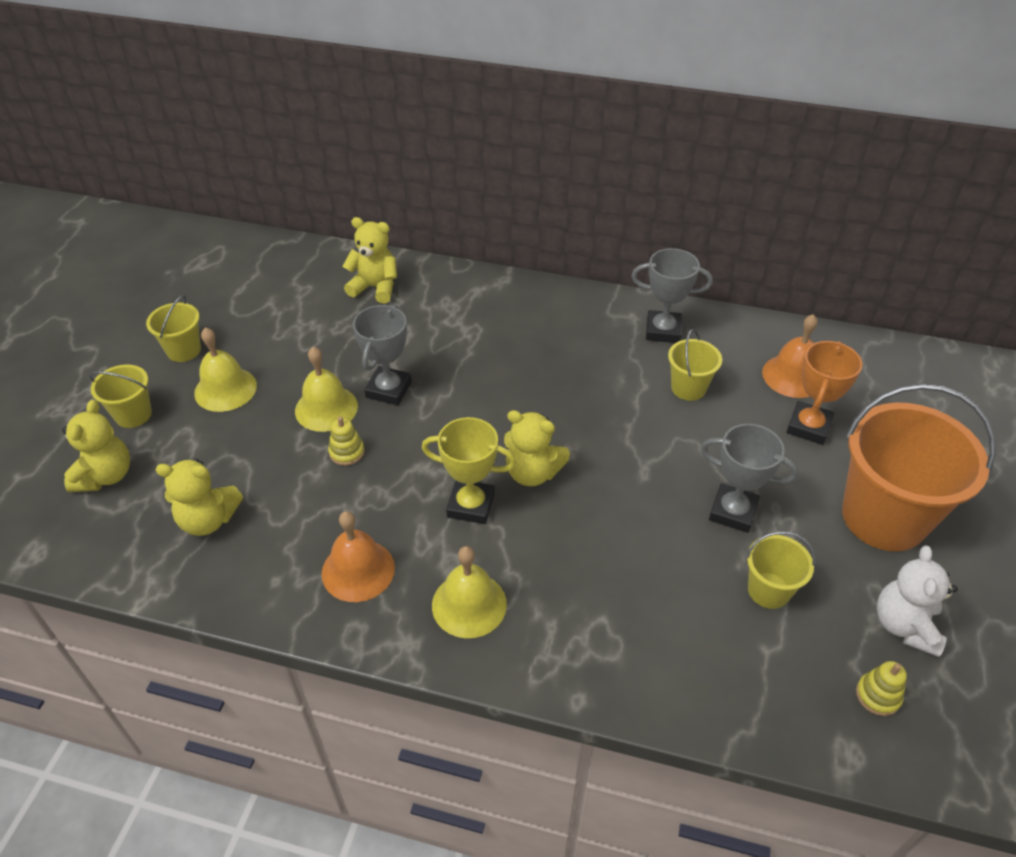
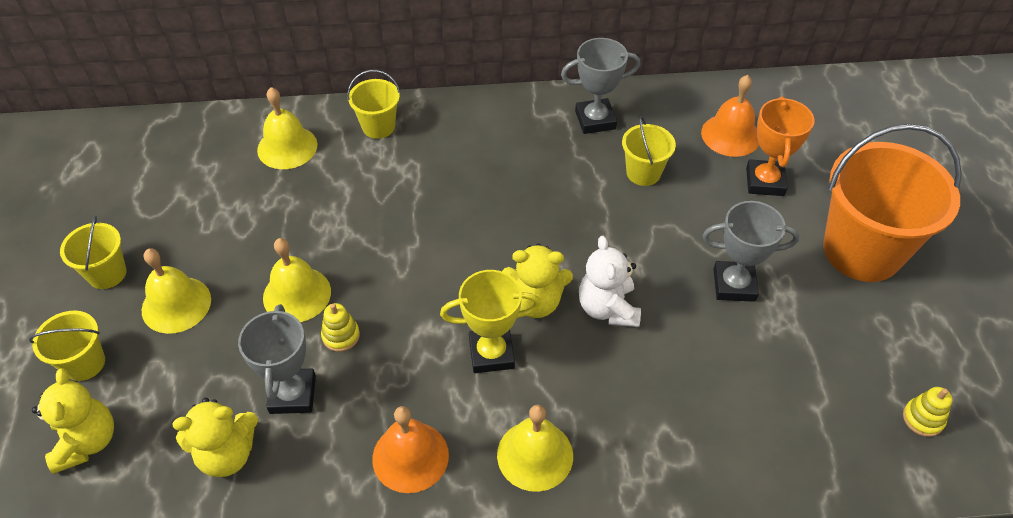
camera: 20 degrees left, 5 degrees up
(375, 287) = (287, 147): yellow teddy bear -> yellow bell
(389, 389) = (353, 255): grey trophy -> grey trophy (293, 394)
(768, 590) = (795, 351): yellow bucket -> yellow bucket (378, 126)
(905, 625) = (918, 347): white teddy bear -> white teddy bear (608, 308)

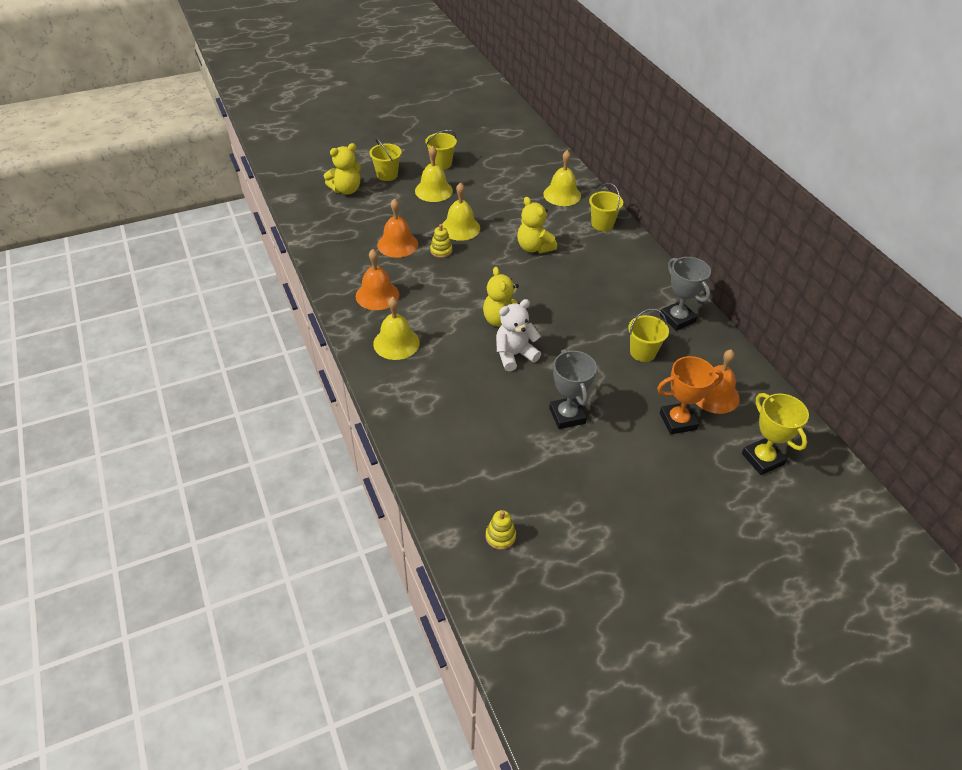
camera: 70 degrees right, 5 degrees down
(227, 454) = (355, 233): yellow teddy bear -> yellow teddy bear (534, 247)
(293, 394) = (397, 244): grey trophy -> orange bell
(491, 353) = (456, 311): yellow trophy -> yellow trophy (762, 459)
(862, 250) = (642, 488): orange bucket -> none

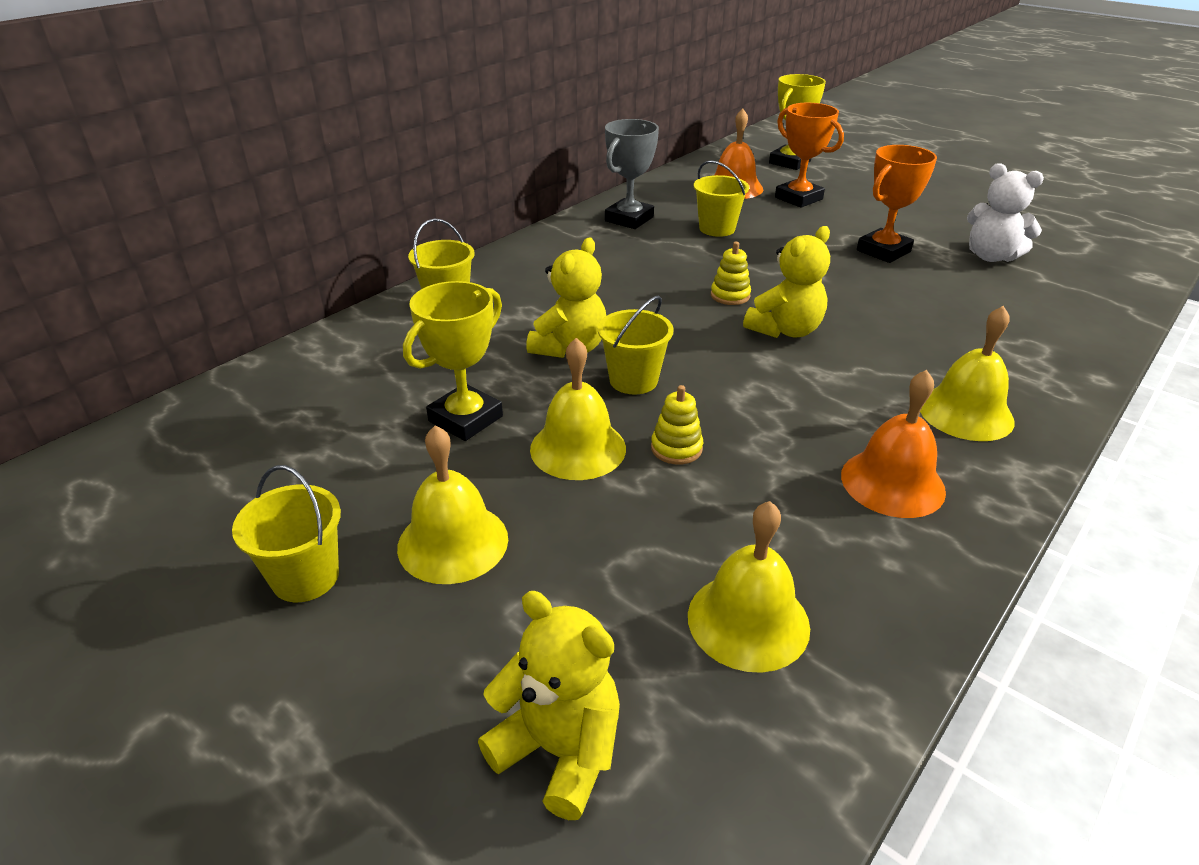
camera: 115 degrees left, 10 degrees down
(387, 175) = (418, 679): yellow bucket -> yellow bucket (633, 380)
(397, 244) = (714, 519): orange bell -> none
(499, 208) = (465, 418): none -> yellow trophy
(500, 536) = (1091, 252): yellow stacking toy -> yellow stacking toy (730, 295)
(514, 355) = (838, 305): white teddy bear -> white teddy bear (991, 256)
(562, 195) = (371, 358): yellow bell -> yellow bell (748, 621)
(567, 415) = (883, 251): grey trophy -> orange trophy

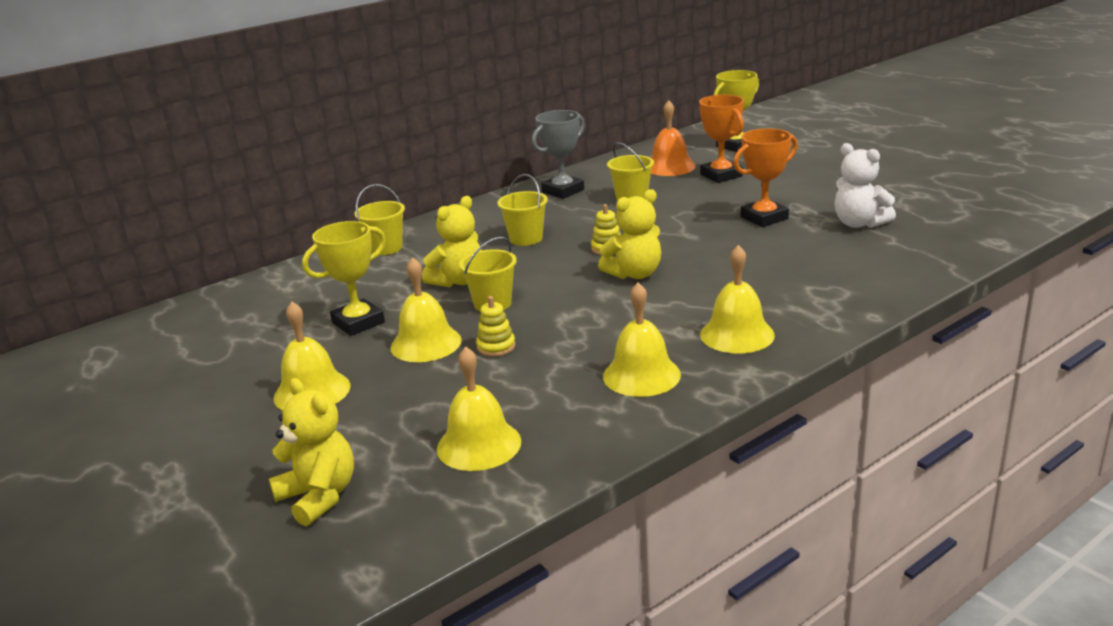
camera: 15 degrees right, 10 degrees down
(305, 577) = (212, 404): yellow bucket -> yellow bucket (526, 238)
(892, 482) = (641, 375): orange bell -> yellow bell

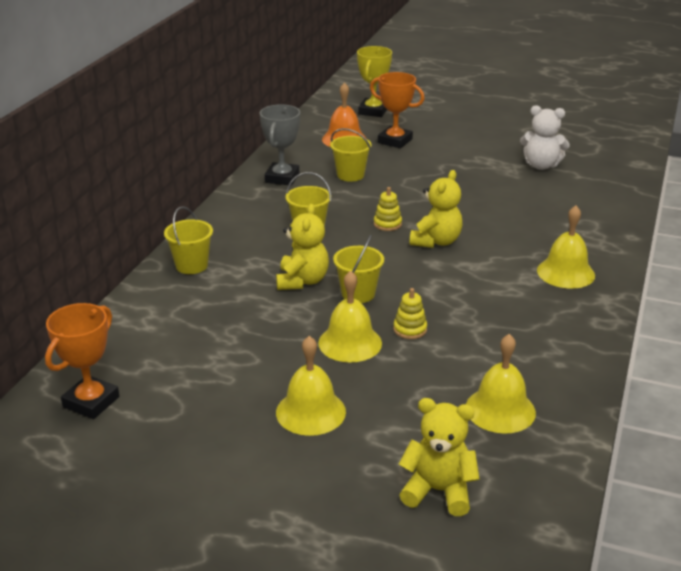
camera: 35 degrees left, 5 degrees up
(358, 322) = (265, 341): yellow trophy -> none
(641, 375) = (542, 321): yellow bell -> none
(764, 218) = (471, 173): orange trophy -> orange trophy (91, 402)

